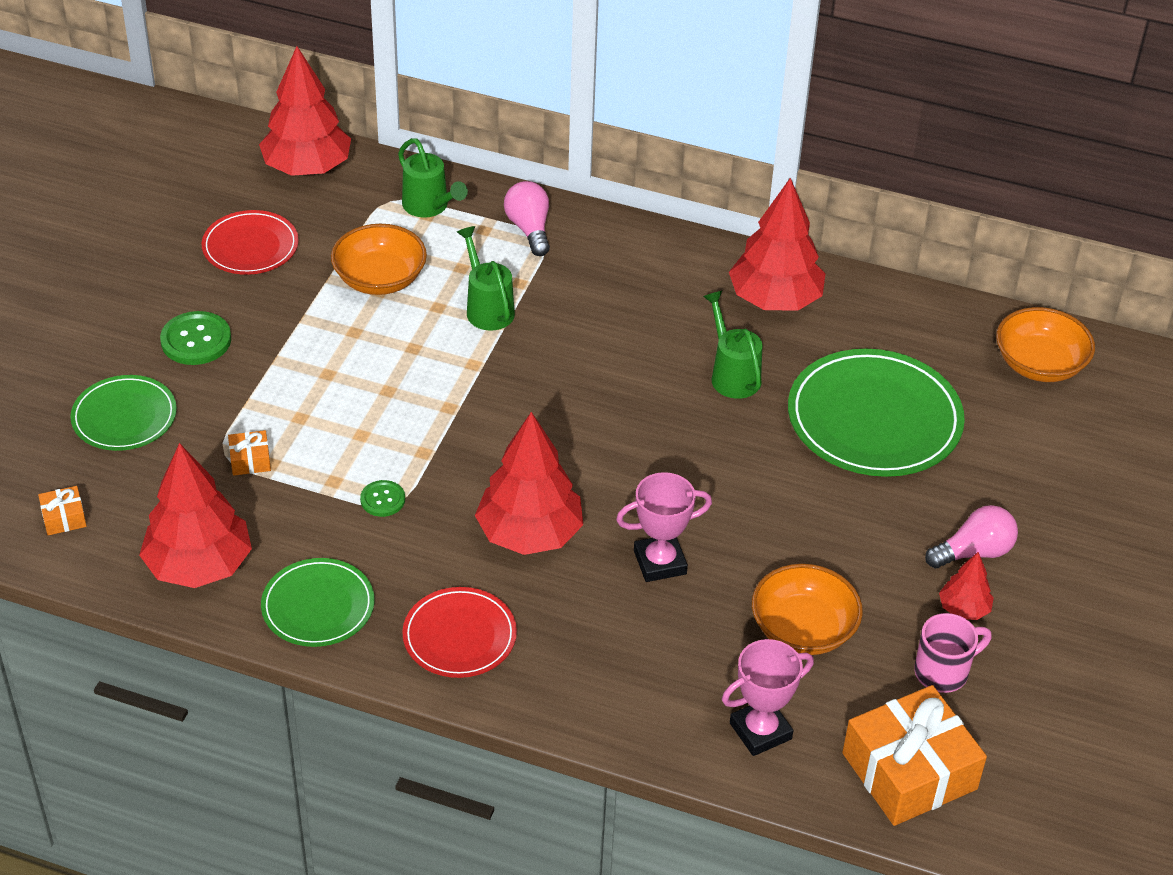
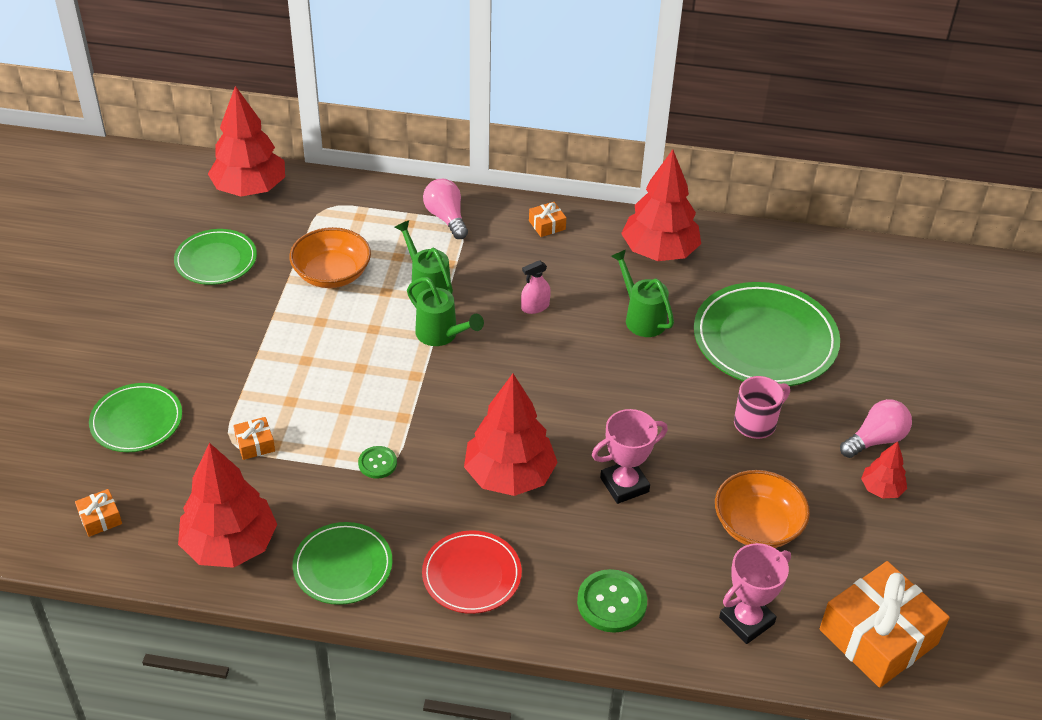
camera: 10 degrees left, 0 degrees up
(196, 340) = (186, 346): green button -> green button (611, 602)
(250, 246) = (216, 260): red plate -> green plate
(429, 207) = (359, 209): green watering can -> green watering can (441, 335)
(608, 346) = (535, 307): none -> pink spray bottle
(647, 252) = (547, 225): none -> orange gift
(943, 672) = (880, 545): pink mug -> pink mug (756, 423)
(1039, 364) = (881, 278): orange bowl -> none

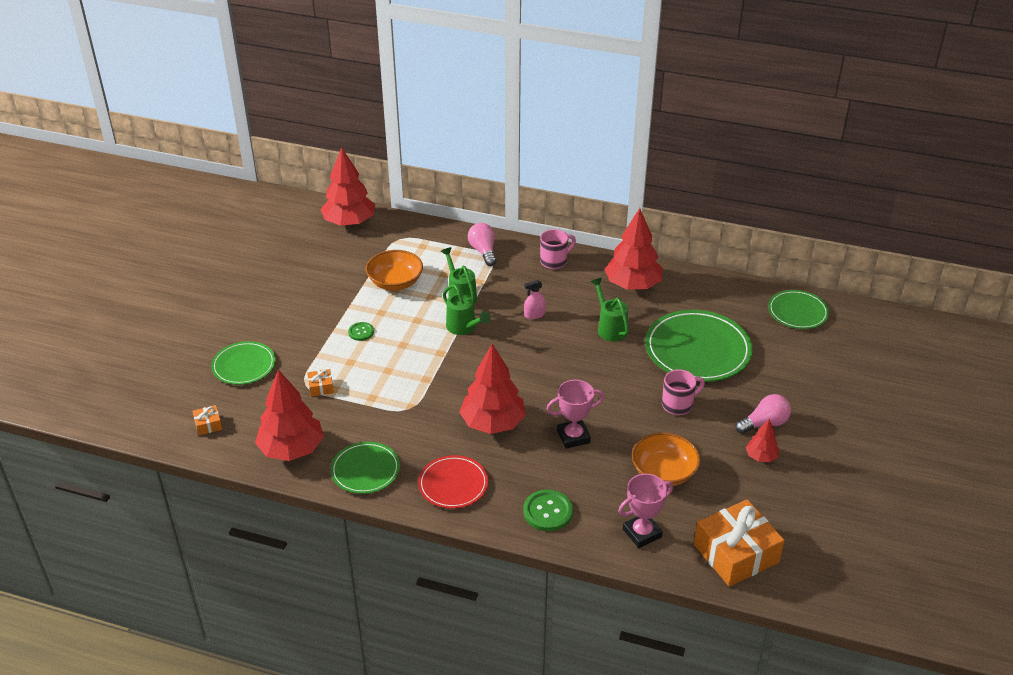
camera: 10 degrees right, 5 degrees down
(216, 260) = (317, 267): green plate -> green plate (797, 312)
(377, 463) = (402, 407): green button -> green button (361, 332)
(547, 225) = (554, 261): orange gift -> pink mug

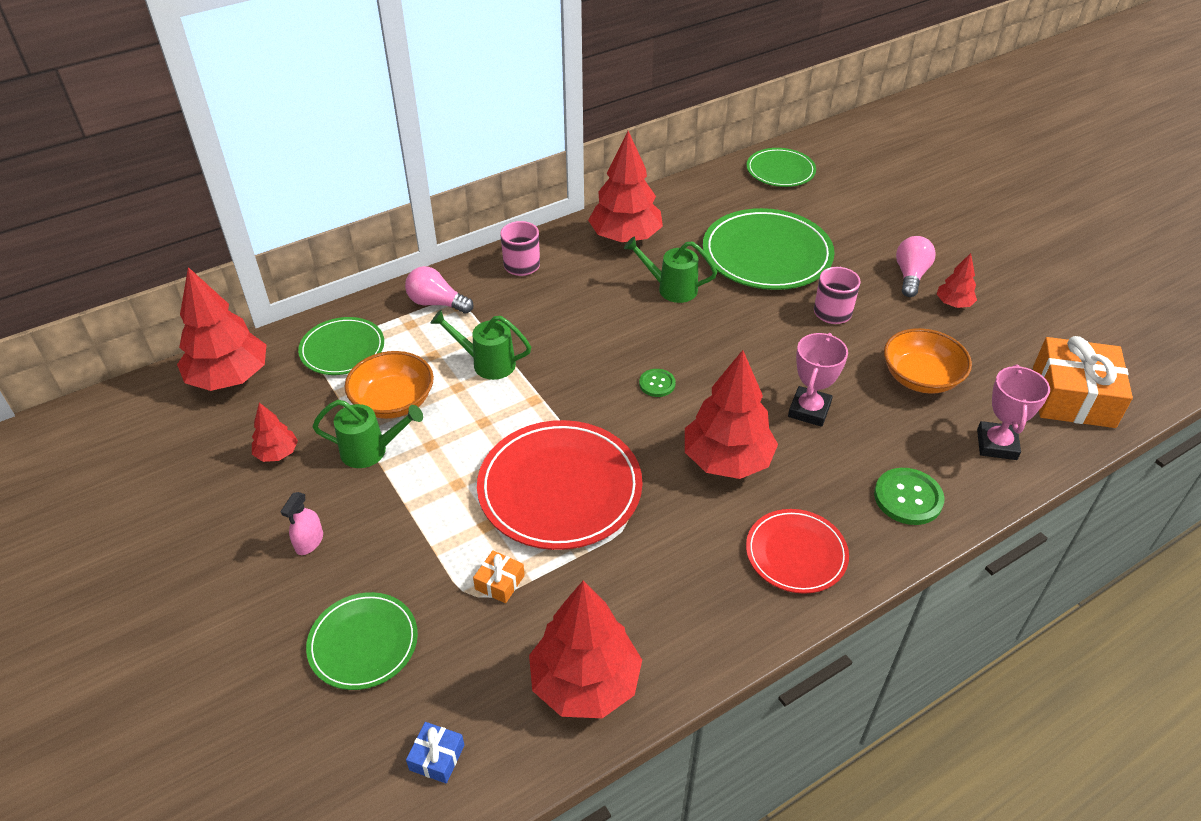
camera: 50 degrees left, 5 degrees up
(208, 424) = (437, 757): orange gift -> blue gift
(320, 269) = (277, 453): none -> red tree
(361, 332) = (443, 484): green button -> green button (657, 384)
(365, 470) = (697, 624): green plate -> green plate (342, 349)
(402, 373) = (560, 488): none -> red plate
(464, 328) = (544, 391): green watering can -> green watering can (371, 451)
(534, 315) = (588, 327): pink spray bottle -> pink spray bottle (309, 542)

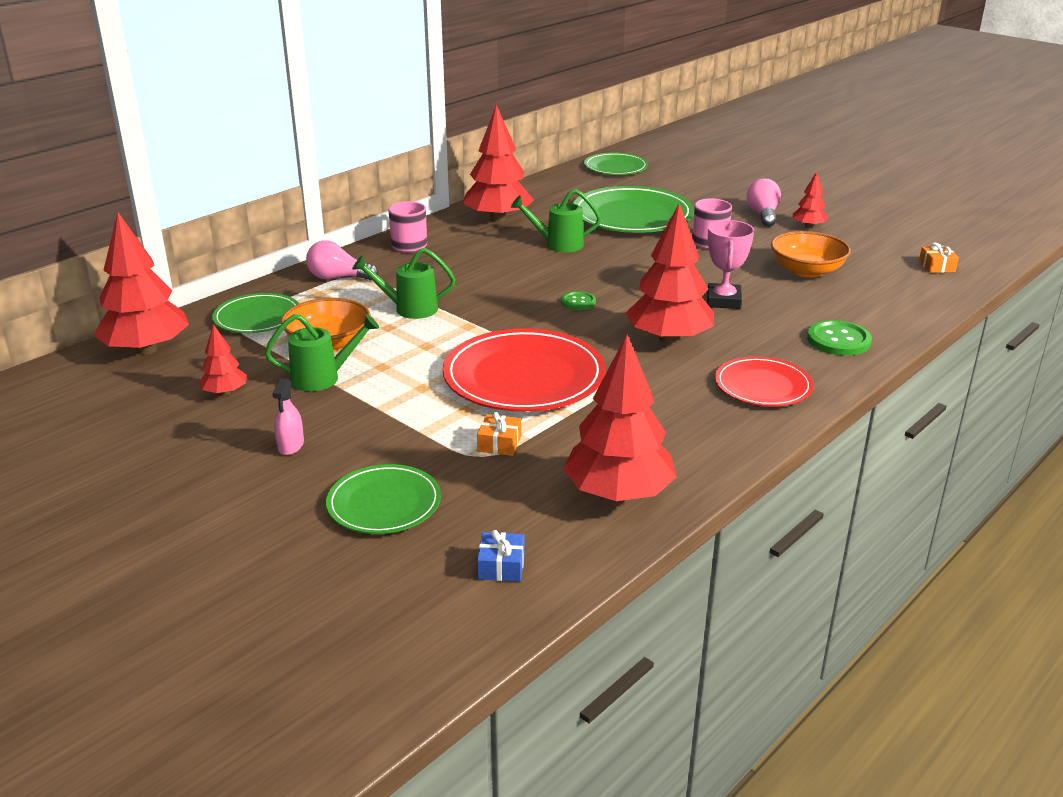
camera: 15 degrees left, 15 degrees down
(996, 444) = (892, 300): pink trophy -> none
(1073, 397) = (937, 266): orange gift -> orange gift, size x0.43

